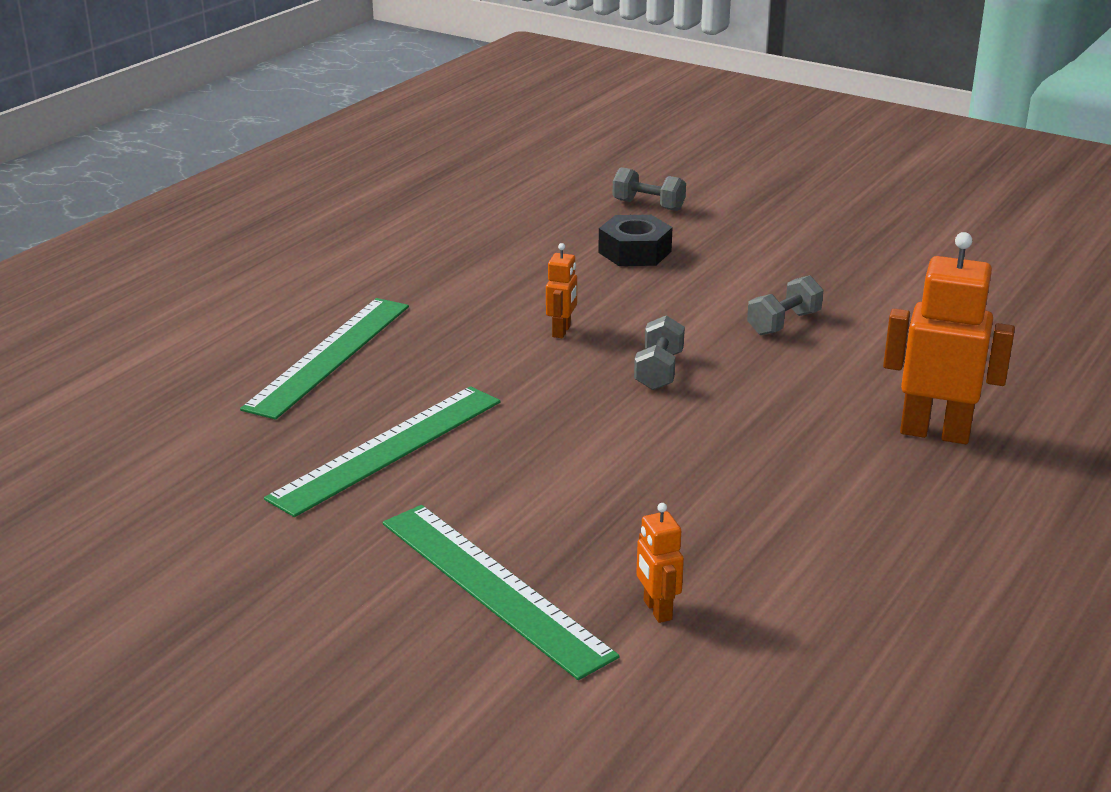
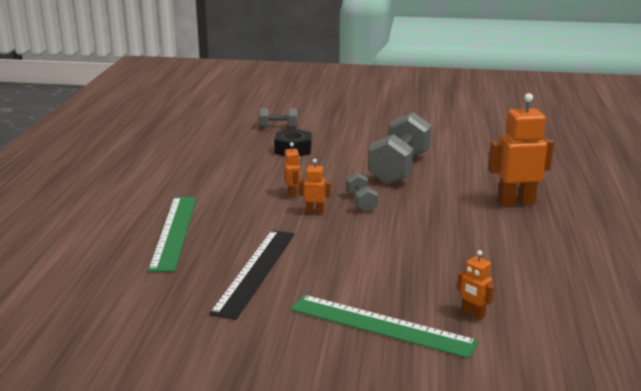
camera: 25 degrees left, 5 degrees down
(388, 449) = (255, 271): green ruler -> black ruler
(568, 371) = (314, 212): none -> orange robot
(783, 323) = (399, 168): grey dumbbell -> grey dumbbell, size x2.08

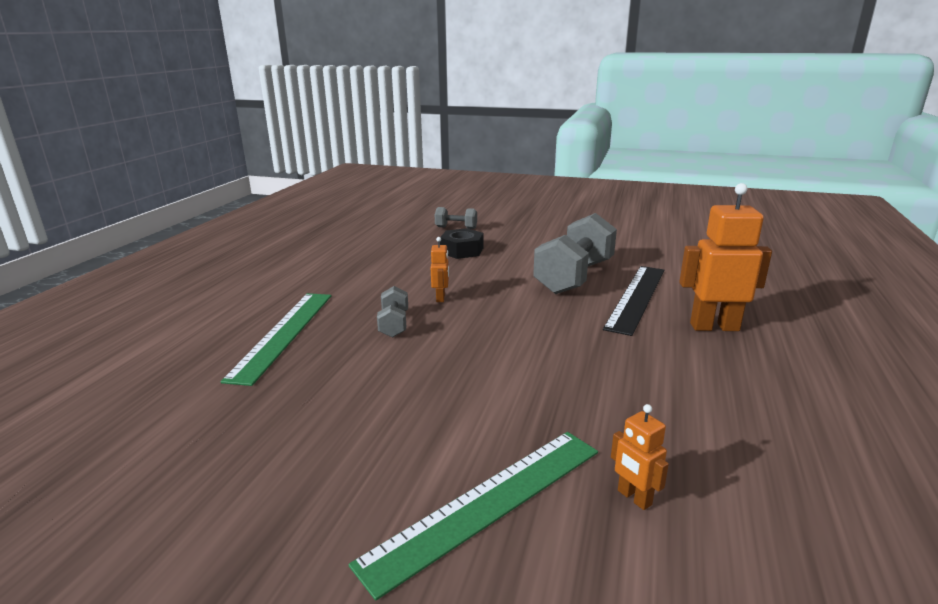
camera: 10 degrees right, 0 degrees up
(255, 271) = (350, 395): black ruler -> black ruler (636, 297)
(314, 212) = (457, 321): orange robot -> none
(361, 202) = (517, 313): grey dumbbell -> grey dumbbell (394, 324)
(381, 325) = (487, 503): green ruler -> green ruler turned 75 degrees counterclockwise

